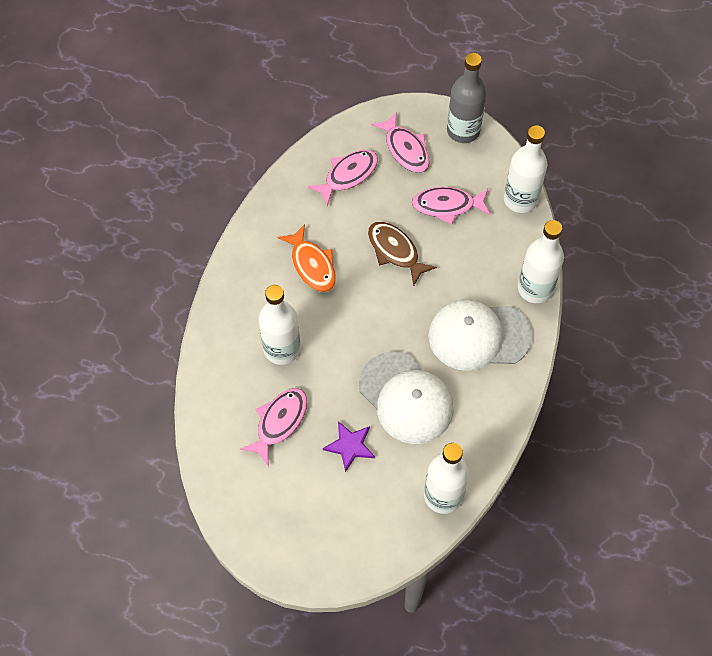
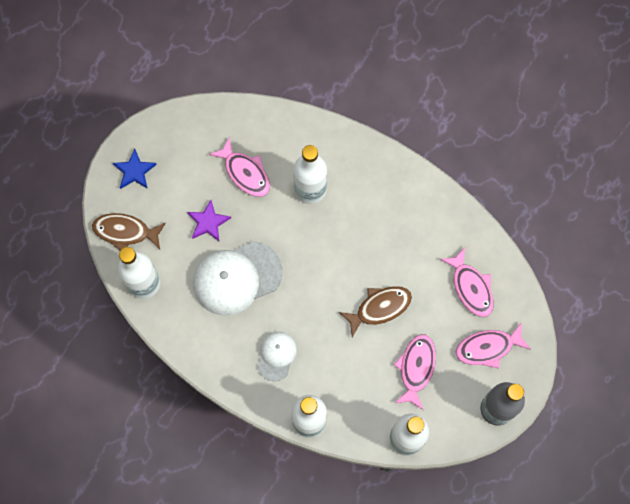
camera: 105 degrees right, 10 degrees up
(309, 548) = (134, 171): none -> blue star
(312, 265) = (384, 233): orange fish -> none
(388, 535) = (125, 232): none -> brown fish
(478, 336) = (276, 356): white cap -> white cap, size x0.54

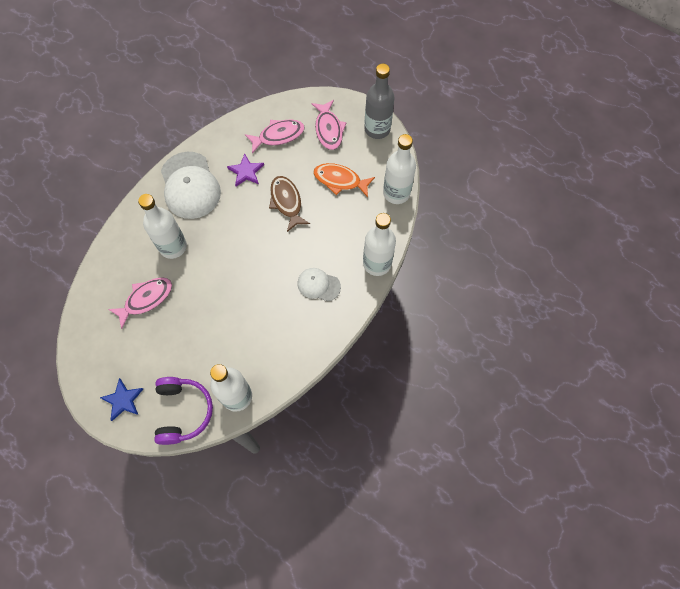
camera: 85 degrees left, 5 degrees down
(125, 232) = (183, 411): brown fish -> purple headphones
(208, 222) = (187, 334): purple star -> purple star (246, 172)
(237, 278) = (244, 313): white cap -> white cap (190, 185)
(416, 368) = (340, 180): pink fish -> orange fish

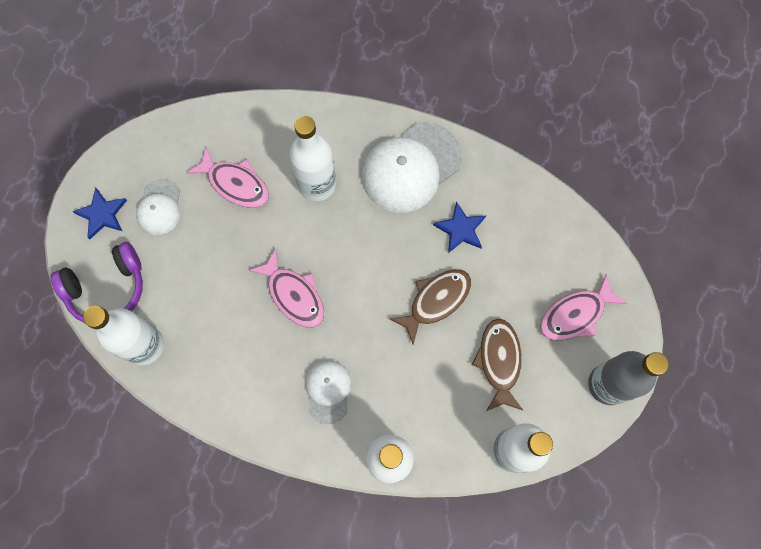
camera: 70 degrees right, 5 degrees up
(138, 357) = (159, 207): none -> white cap
(246, 172) = (460, 229): purple star -> blue star
(278, 136) = (534, 249): pink fish -> pink fish (293, 295)
(340, 180) = (499, 361): orange fish -> brown fish

